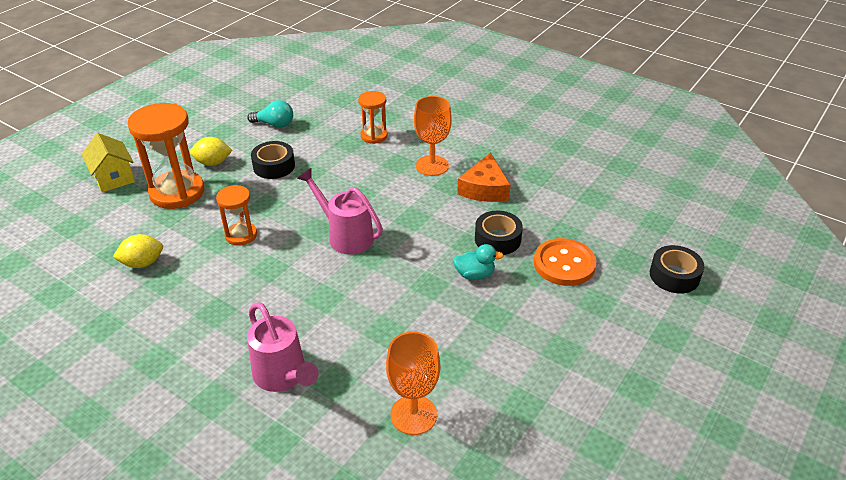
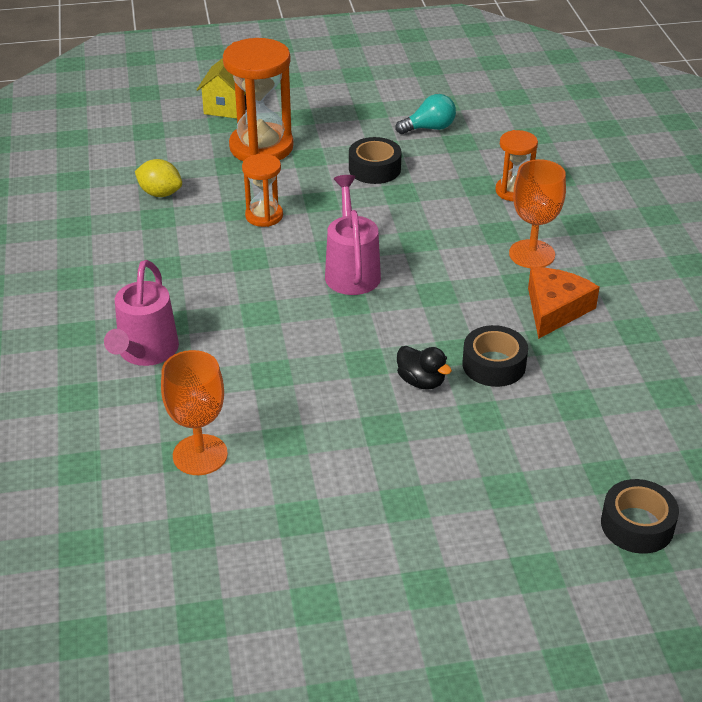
camera: 45 degrees right, 0 degrees up
(213, 163) = (325, 136): yellow lemon -> none
(275, 124) = (429, 128): turquoise light bulb -> turquoise light bulb turned 75 degrees counterclockwise
(474, 275) = (421, 381): turquoise duck -> black duck
(484, 188) = (555, 309): orange cheese -> orange cheese turned 150 degrees clockwise
(564, 264) = (528, 432): orange button -> none

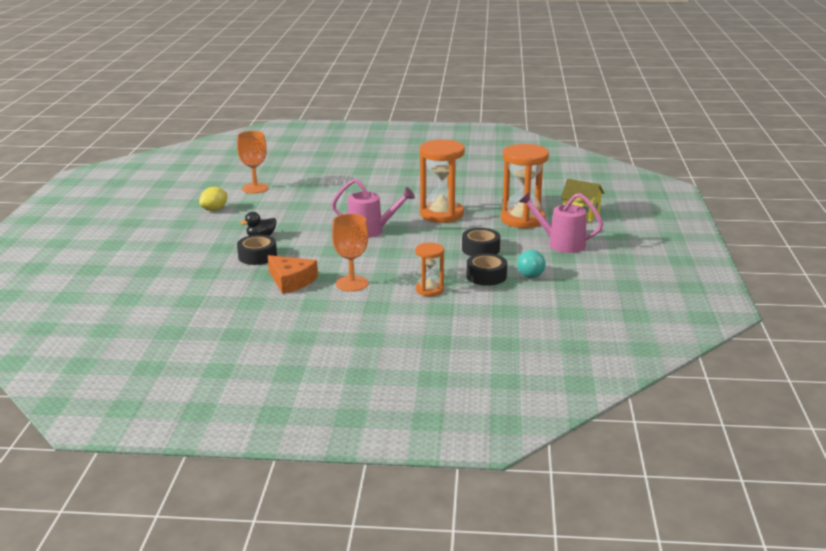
camera: 105 degrees right, 15 degrees down
(145, 353) = (336, 182): pink watering can -> pink watering can (560, 244)
(160, 193) = (479, 191): yellow lemon -> yellow lemon (214, 210)
(264, 216) = (441, 214): orange hourglass -> orange hourglass, size x1.82
(637, 525) = (110, 271): black tape -> black tape (486, 276)

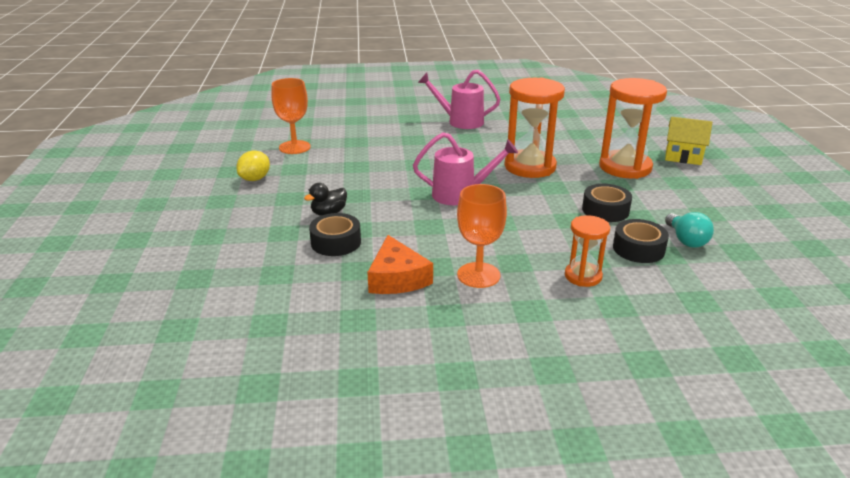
camera: 10 degrees left, 5 degrees up
(291, 281) = (397, 278): orange cheese -> orange cheese turned 45 degrees clockwise
(560, 244) = (690, 196): pink watering can -> pink watering can (460, 121)

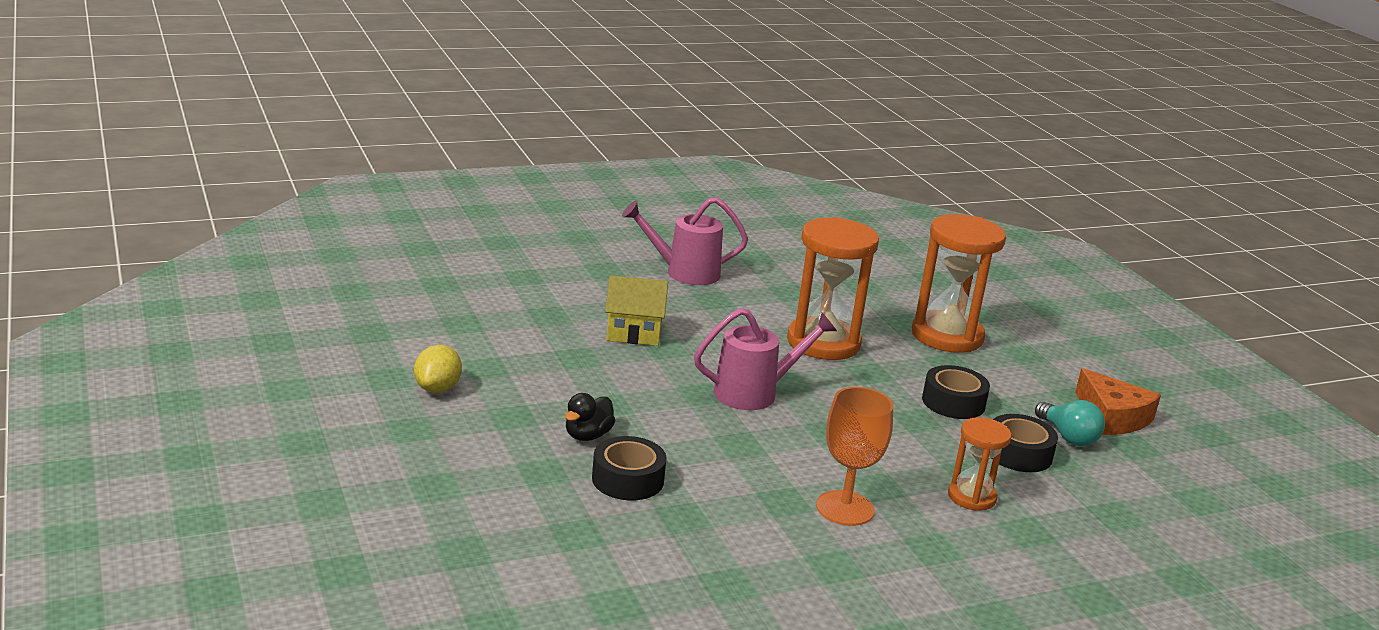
camera: 20 degrees left, 5 degrees down
(294, 147) = (461, 330): orange goblet -> none
(397, 278) = (744, 523): orange cheese -> orange cheese (1112, 417)
(683, 156) = (1012, 315): yellow house -> yellow house (634, 332)

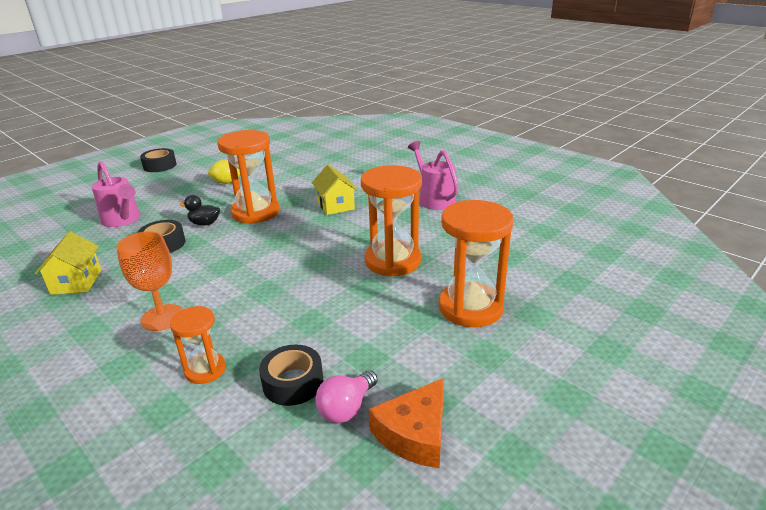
camera: 70 degrees right, 5 degrees up
(591, 390) = (255, 212): none -> orange hourglass
(689, 566) = (76, 282): none -> yellow house
(755, 393) = (295, 255): pink watering can -> pink watering can (123, 220)
(953, 402) = (355, 332): black tape -> black tape (160, 166)
(1068, 437) = (346, 408): turquoise light bulb -> pink light bulb

